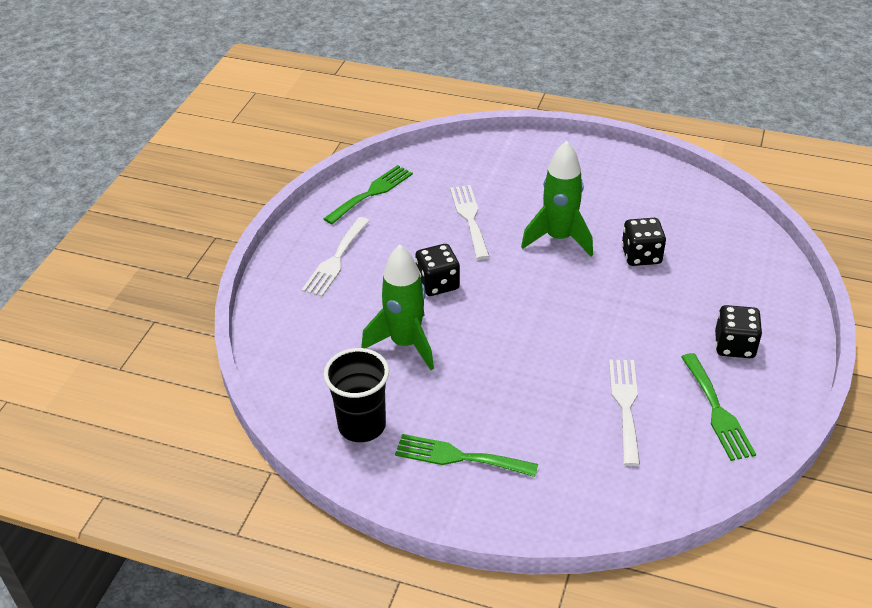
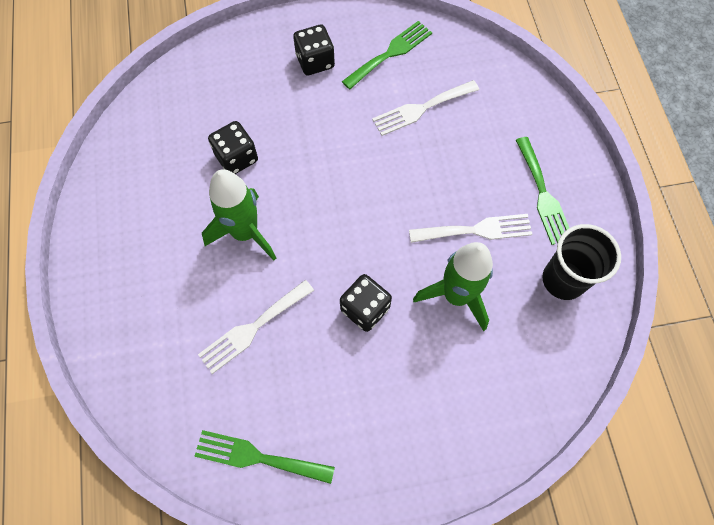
camera: 120 degrees left, 25 degrees up
(336, 260) = (385, 428): white fork -> white fork (476, 230)

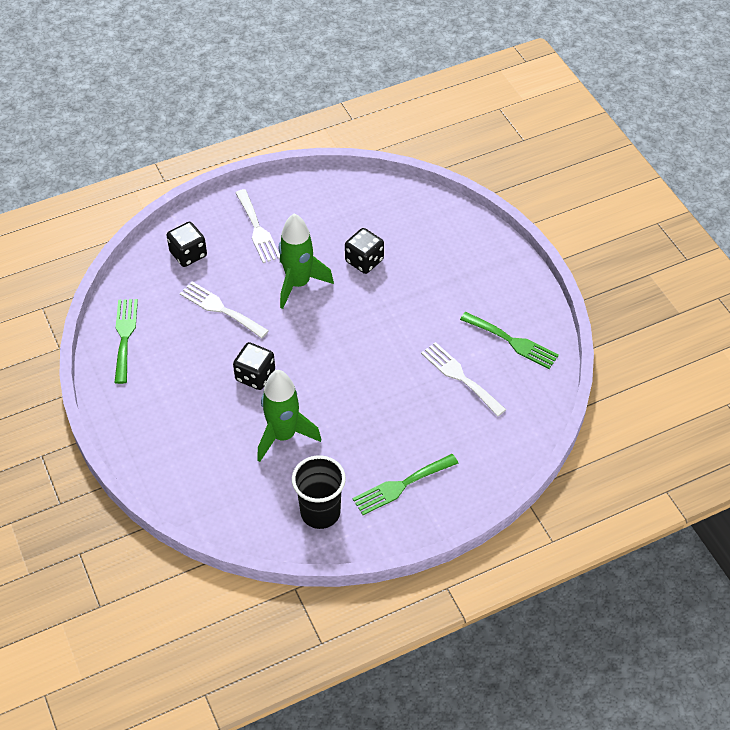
camera: 75 degrees right, 15 degrees down
(315, 61) = (481, 289): black dice -> black dice (188, 254)
(476, 230) = (349, 439): white fork -> white fork (257, 229)

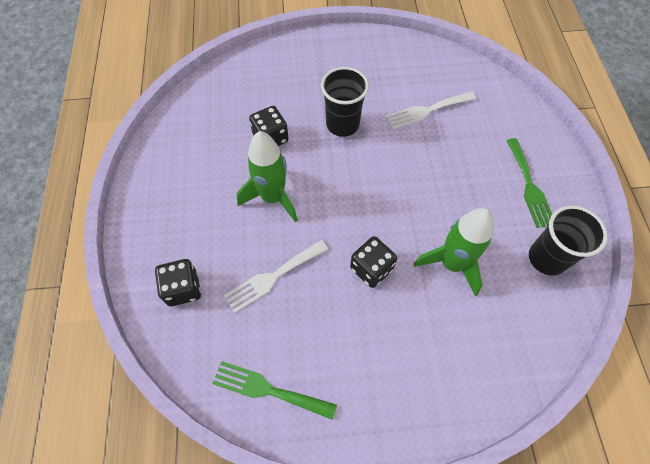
camera: 70 degrees left, 10 degrees up
(257, 229) = (185, 213): white fork -> none
(407, 311) = (342, 124): none -> black cup
(512, 342) = (403, 67): green fork -> none

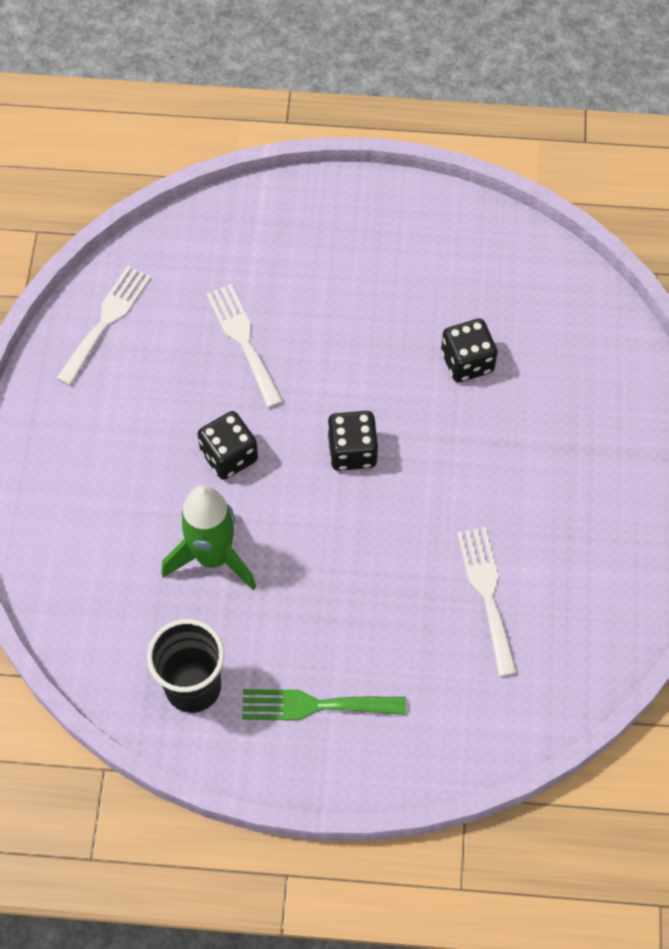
camera: 100 degrees right, 0 degrees up
(183, 288) = (250, 243): black dice -> black dice (352, 451)
(268, 390) = (106, 321): green fork -> white fork
(273, 198) = (362, 353): green rocket -> none
(342, 124) = (477, 463): black cup -> none

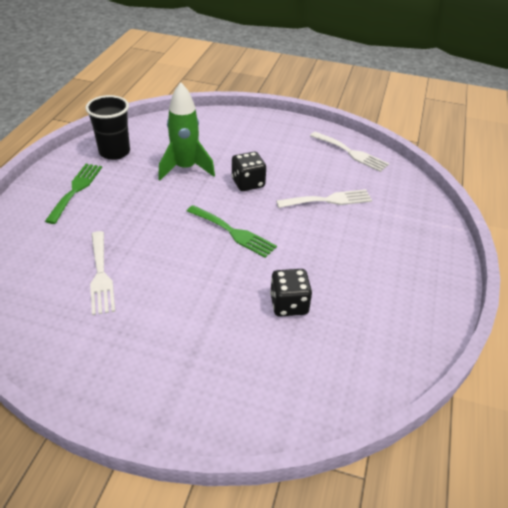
camera: 100 degrees right, 20 degrees down
(352, 451) = (233, 232): black dice -> green fork
(487, 593) = (101, 275): white fork -> white fork turned 75 degrees clockwise

